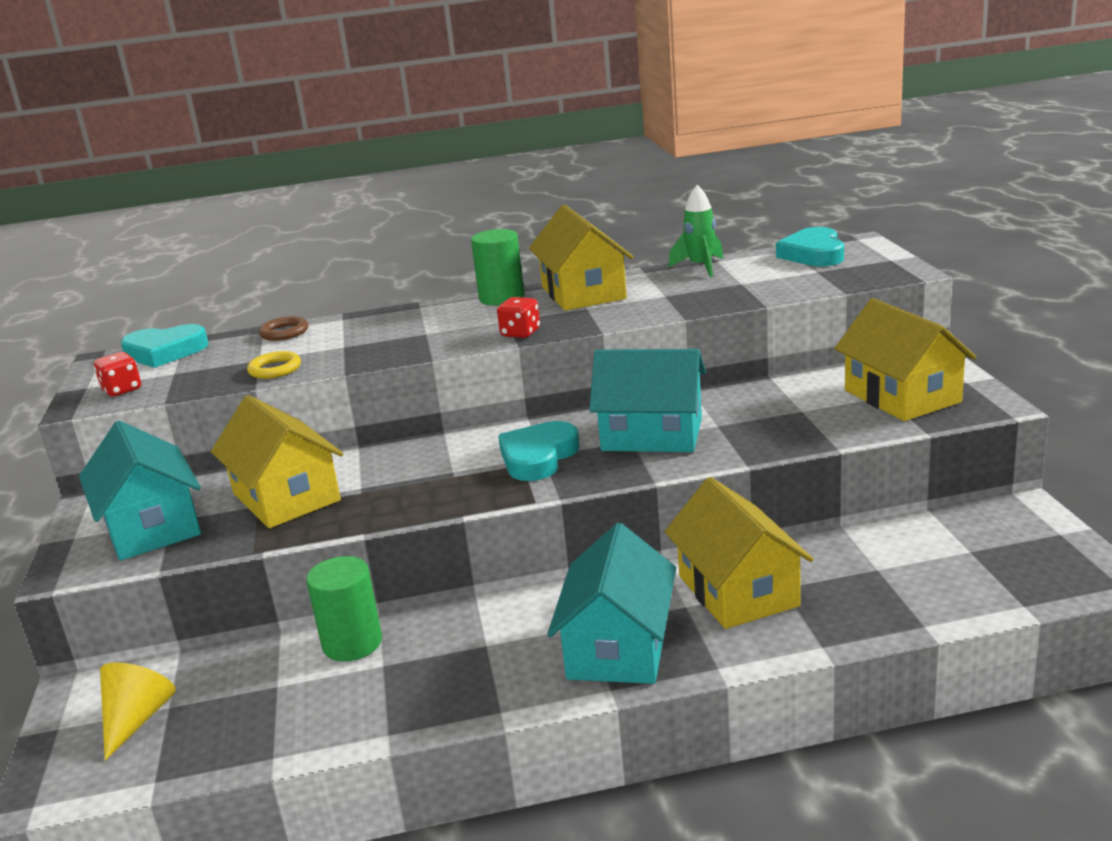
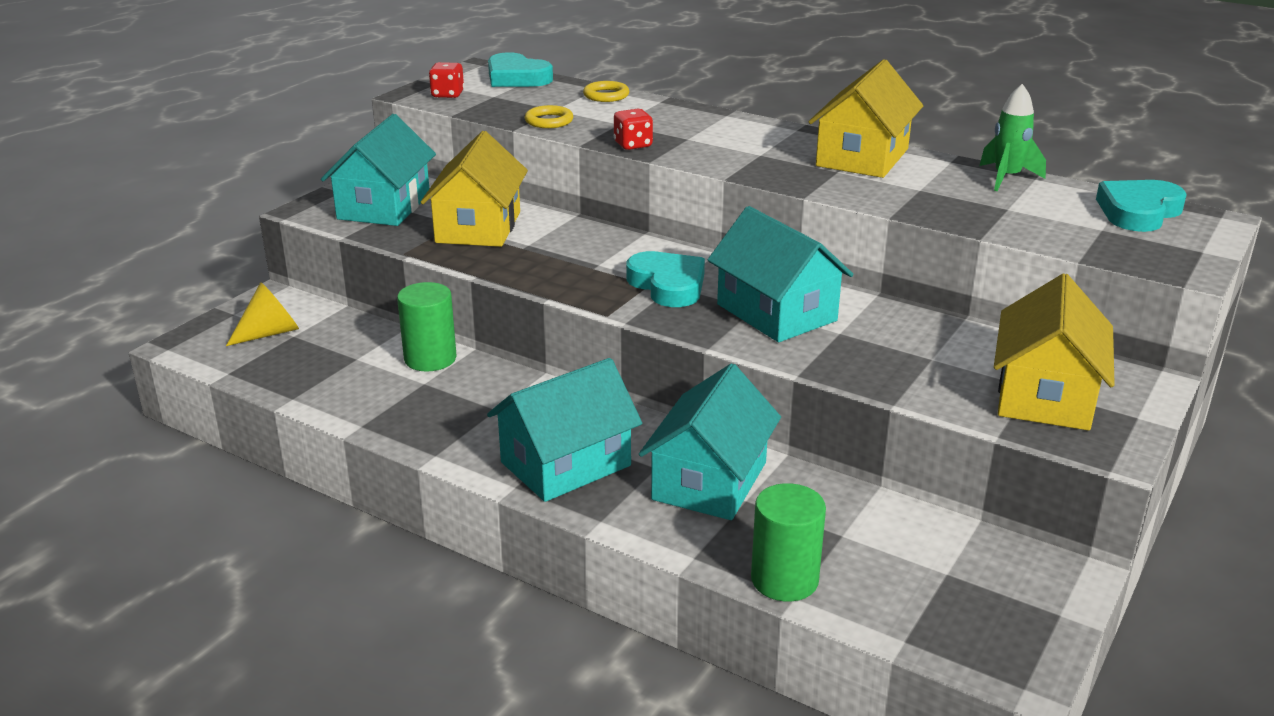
camera: 40 degrees right, 5 degrees up
(284, 332) = (606, 95): brown ring -> yellow ring
(501, 298) = (795, 134): green cylinder -> green cylinder (784, 579)
(520, 333) = (746, 169): red dice -> red dice (633, 145)
(538, 457) = (668, 285): turquoise heart -> turquoise heart turned 75 degrees clockwise
(738, 591) = (709, 481): yellow house -> turquoise house

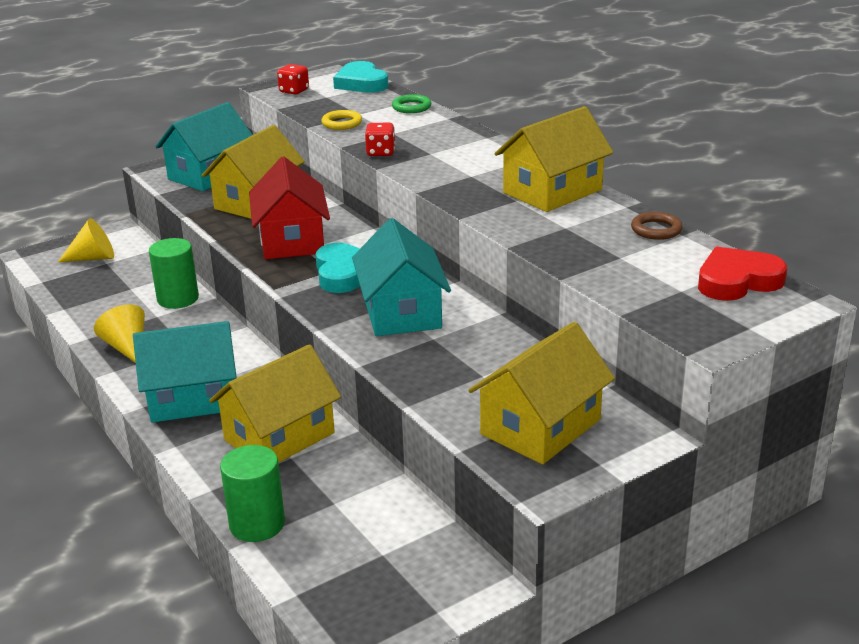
camera: 25 degrees right, 0 degrees up
(424, 425) = (127, 347): none -> yellow cone
(567, 261) = (292, 240): none -> red house
(606, 95) = (411, 107): yellow ring -> green ring
(709, 481) = (279, 436): turquoise house -> yellow house
(1007, 178) = (656, 230): green rocket -> brown ring
(1138, 212) = (737, 281): turquoise heart -> red heart

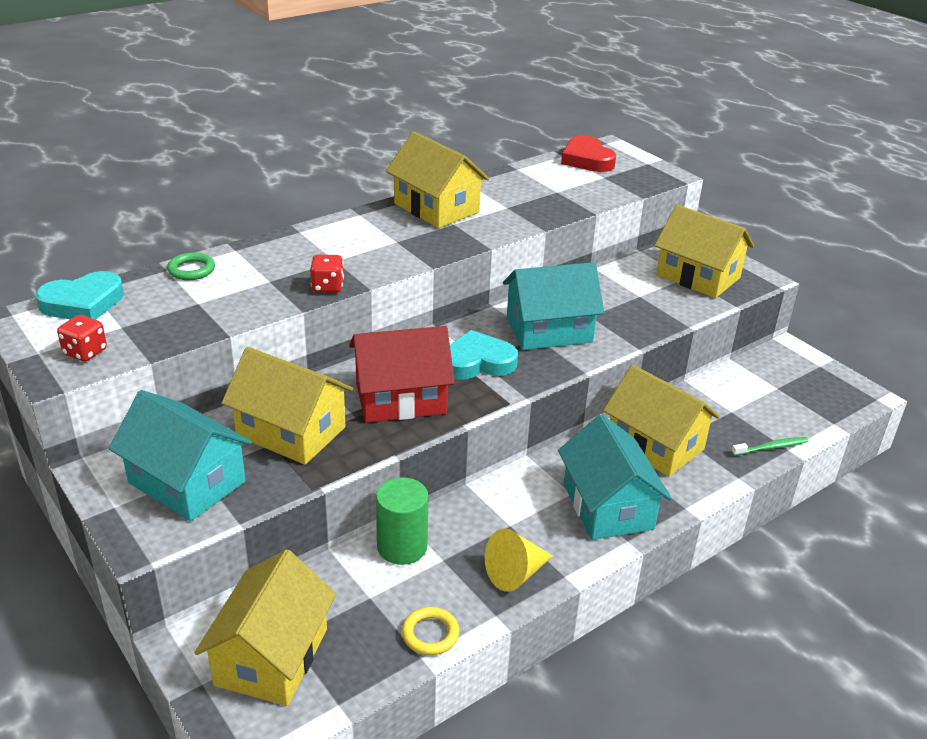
camera: 95 degrees left, 5 degrees up
(93, 258) = (271, 657): yellow cone -> yellow house
(257, 524) = (771, 447): green cylinder -> green toothbrush
(342, 123) = (227, 312): yellow ring -> yellow ring (430, 634)
(656, 230) = (510, 176): brown ring -> none

